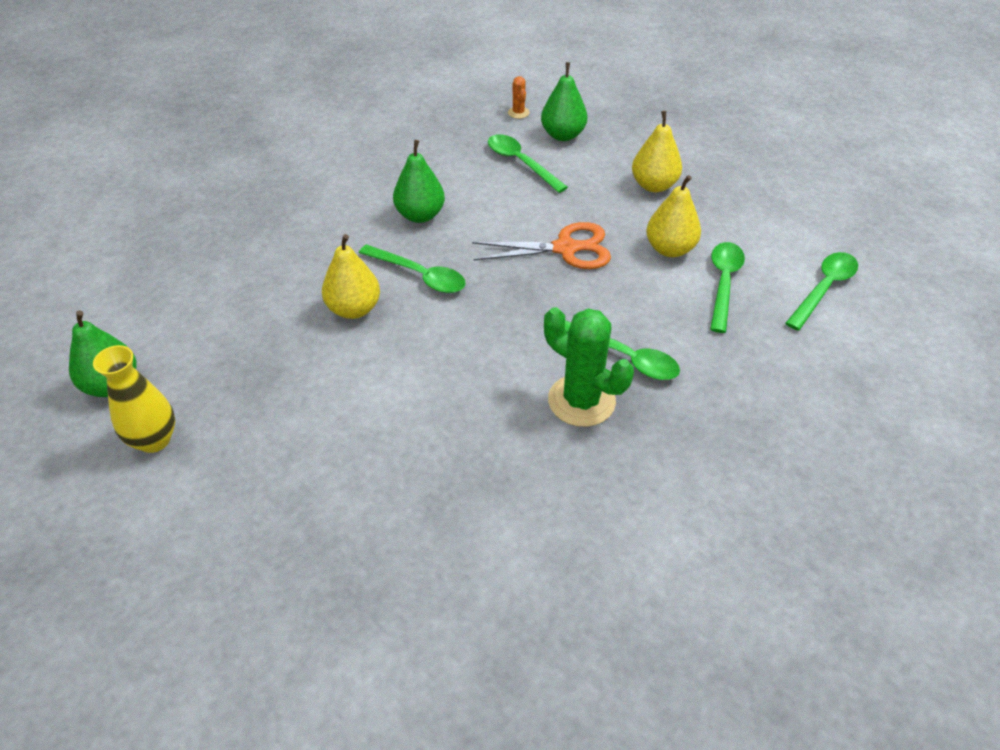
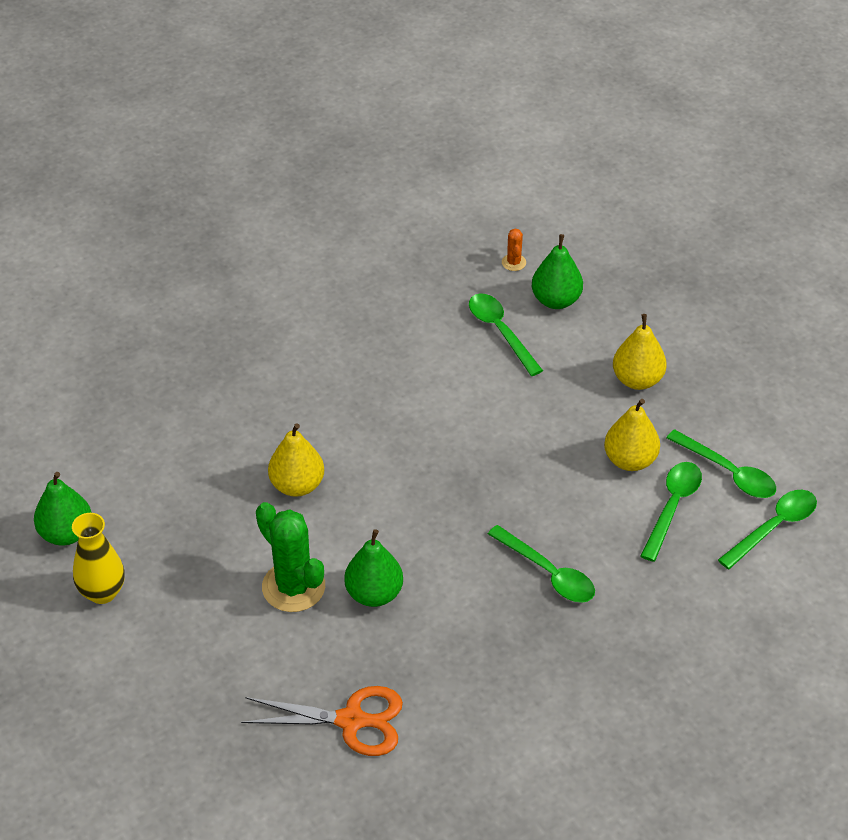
camera: 10 degrees right, 0 degrees up
(419, 275) = (367, 456): green spoon -> green spoon (728, 472)
(420, 215) = (380, 385): green pear -> green pear (374, 593)
(565, 248) = (522, 445): orange scissors -> orange scissors (351, 720)
(581, 401) = (495, 611): green cactus -> green cactus (293, 587)

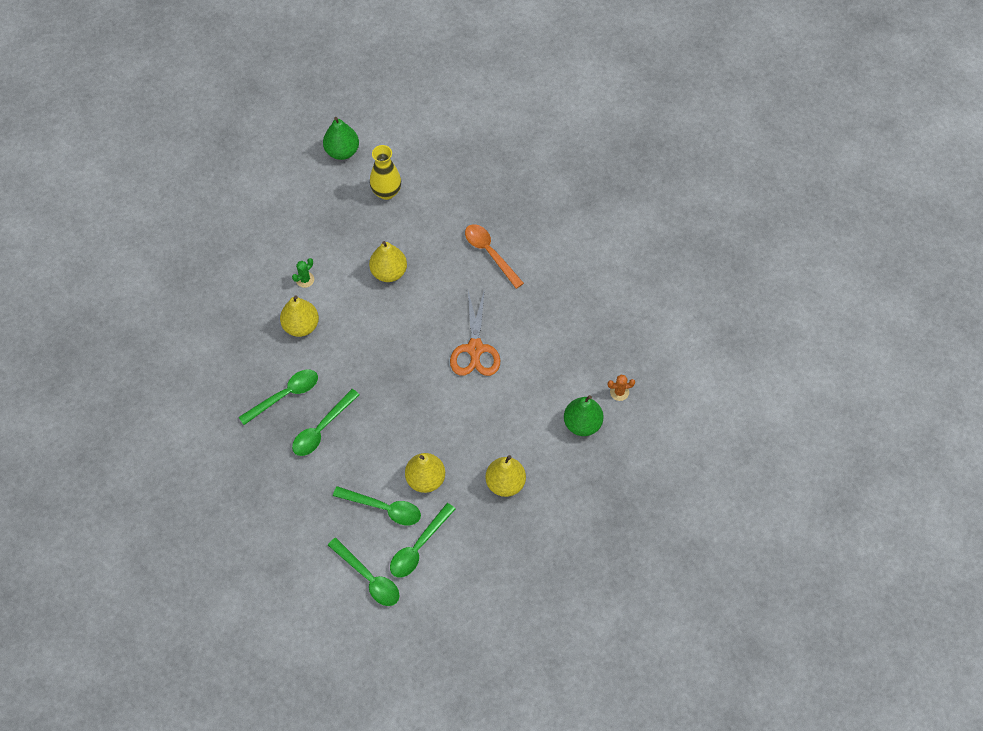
camera: 85 degrees right, 15 degrees up
(102, 592) = (297, 178): yellow vase -> yellow vase (386, 192)
(285, 372) = (490, 253): none -> orange spoon
(293, 587) = (305, 279): green cactus -> green cactus, size x0.45
(351, 720) = (204, 322): orange scissors -> orange scissors (475, 349)
(374, 593) = (301, 326): green pear -> yellow pear
(500, 332) = (544, 387): green spoon -> green spoon (285, 395)

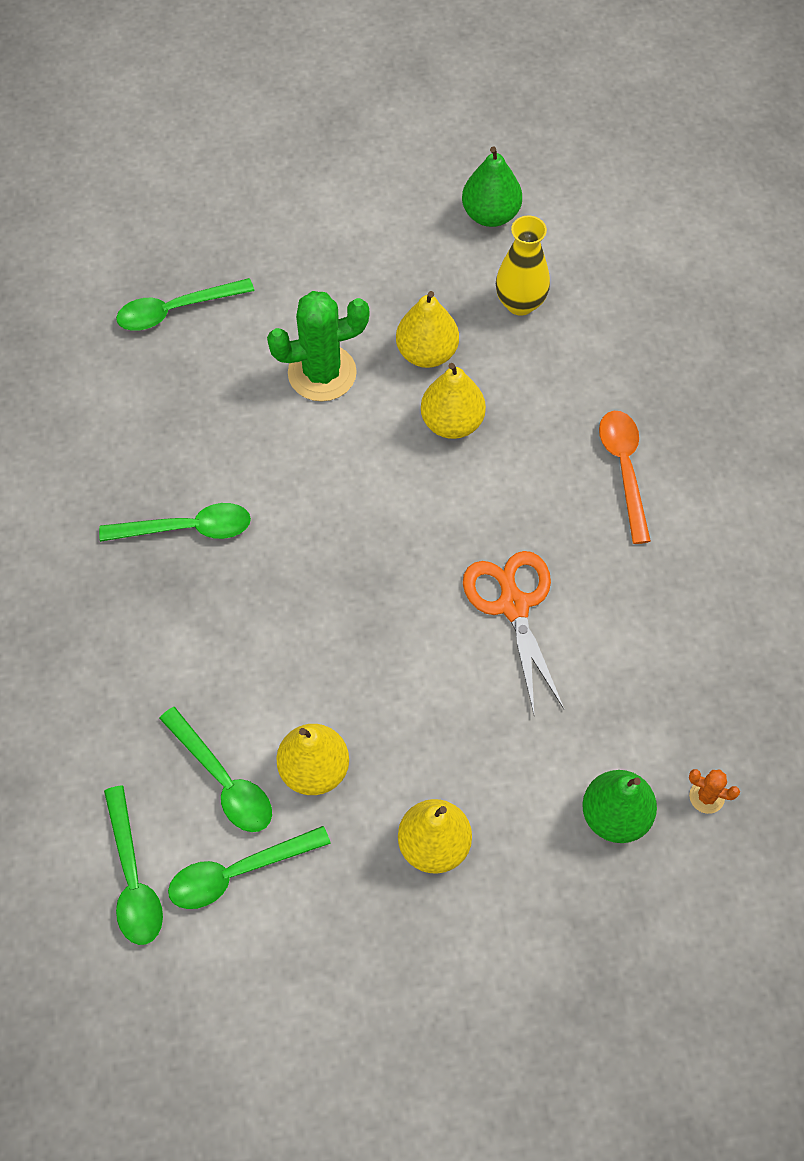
camera: 30 degrees right, 0 degrees up
(301, 326) = (274, 438): yellow pear -> yellow pear (427, 353)
(305, 279) = (322, 373): green cactus -> green cactus, size x2.22
(321, 429) = (208, 607): green spoon -> green spoon (176, 310)
(475, 349) = (513, 605): orange scissors -> orange scissors turned 135 degrees clockwise

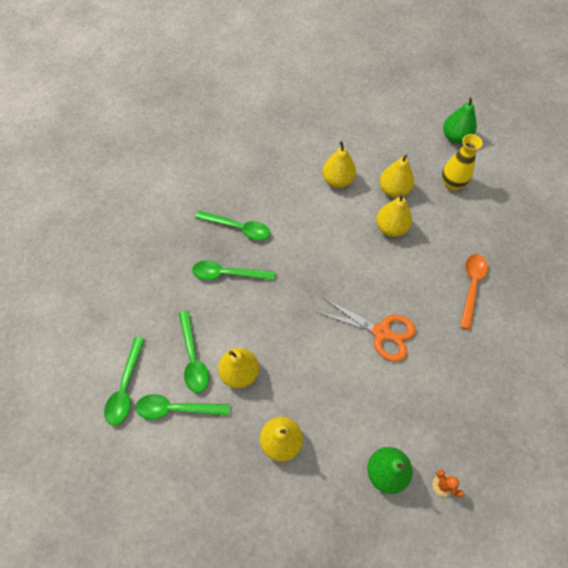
camera: 25 degrees right, 0 degrees up
(176, 310) = (283, 127): green spoon -> green spoon (227, 274)
(322, 373) = (337, 180): green cactus -> yellow pear
(513, 605) = (381, 332): orange scissors -> orange scissors turned 105 degrees clockwise

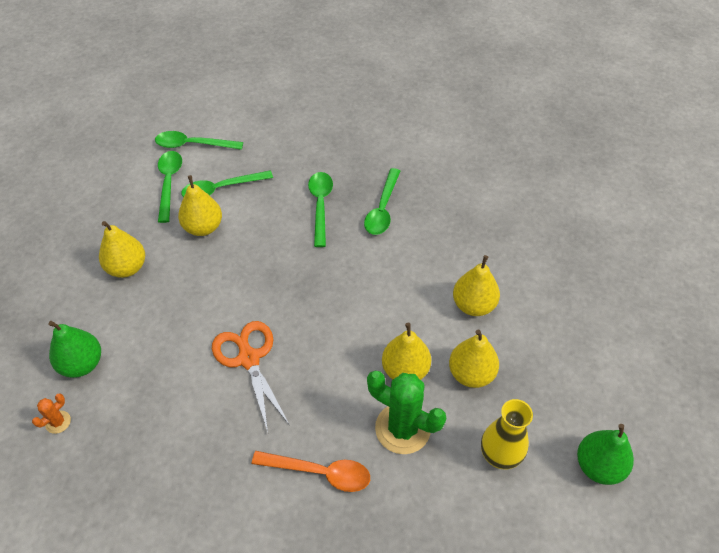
camera: 85 degrees right, 10 degrees down
(381, 332) = (249, 359): orange scissors -> orange scissors turned 135 degrees clockwise
(436, 234) = (402, 428): none -> green cactus

